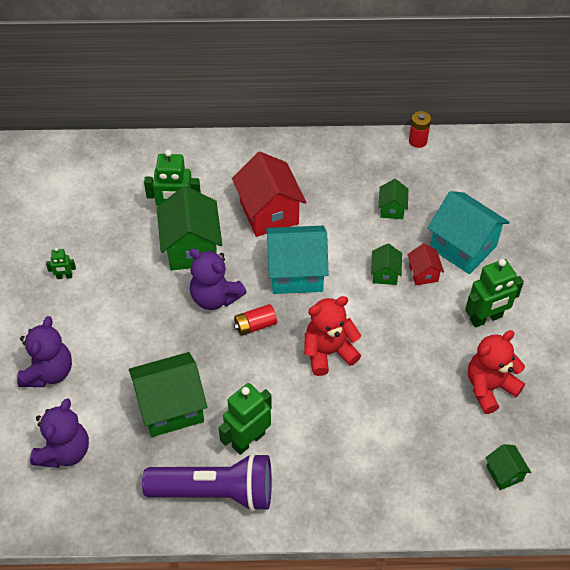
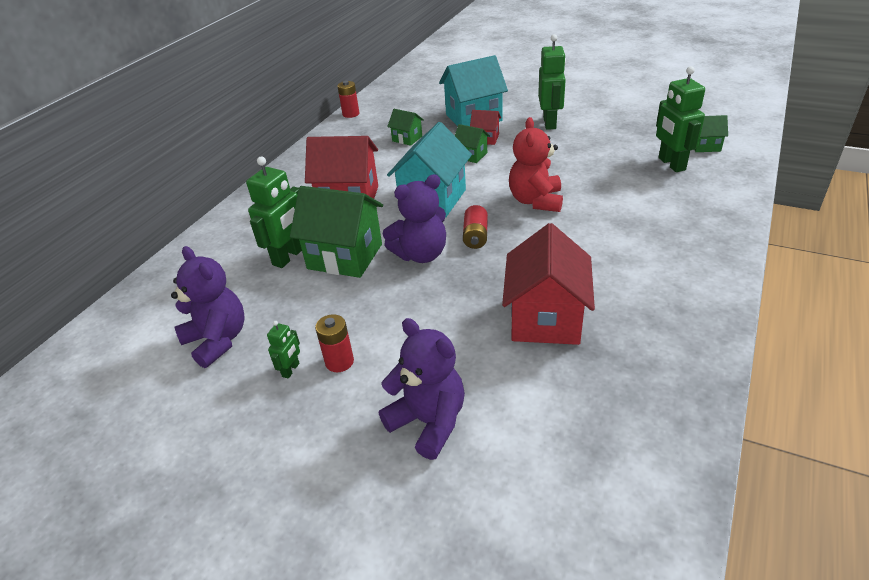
camera: 60 degrees left, 15 degrees down
(64, 451) = (565, 435): purple teddy bear -> purple teddy bear (218, 340)
(81, 300) = (339, 362): none -> red battery
(171, 407) = (545, 319): green house -> red house
(215, 491) = (674, 310): purple flashlight -> none
(248, 440) = (615, 272): green robot -> green robot (671, 164)
(489, 387) = (618, 135): red teddy bear -> none

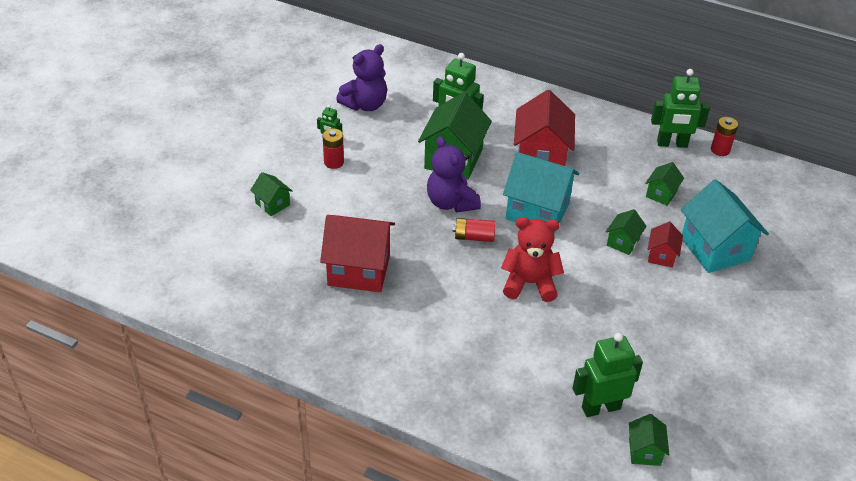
camera: 85 degrees right, 5 degrees up
(428, 422) = (272, 204): purple teddy bear -> green house
(550, 123) = (704, 315): green robot -> green robot (672, 144)

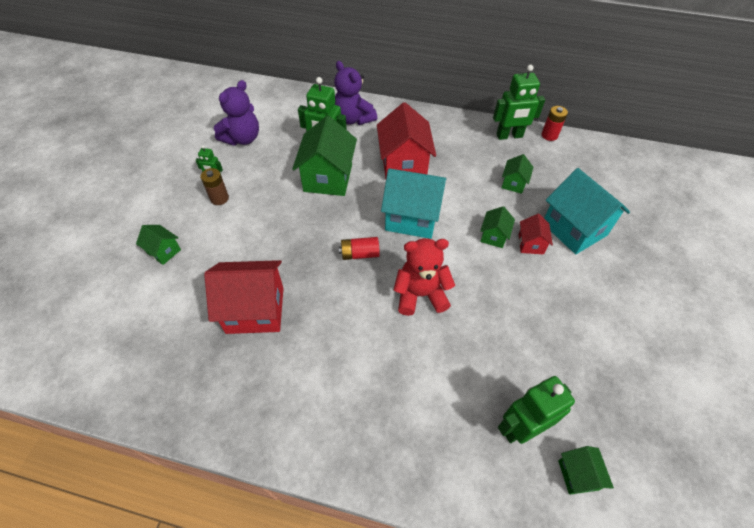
camera: 10 degrees left, 10 degrees up
(334, 162) = (219, 198): red battery -> brown battery
(451, 202) = (333, 222): purple teddy bear -> purple teddy bear (353, 119)

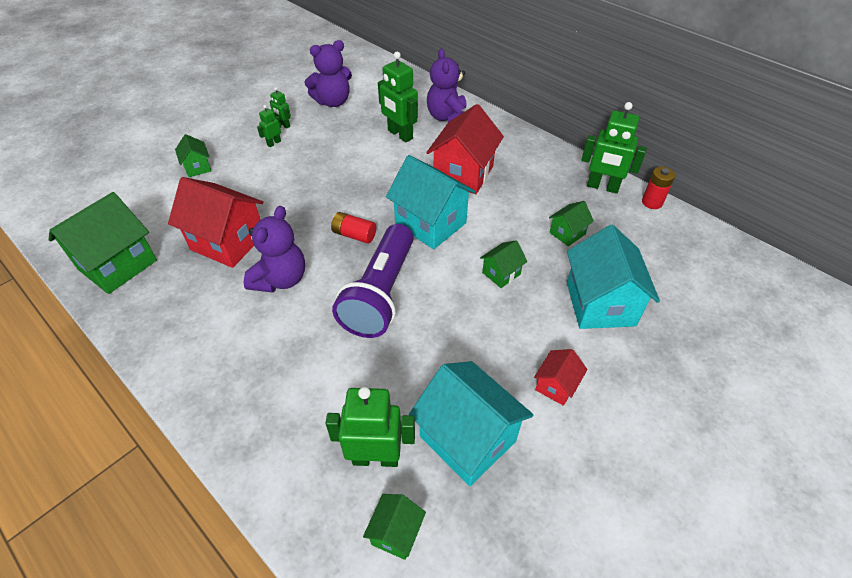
camera: 30 degrees right, 5 degrees down
(219, 198) = (274, 143): brown battery -> green robot
(328, 178) = (380, 160): green house -> green house (117, 265)
(330, 321) = (280, 279): none -> purple teddy bear
(420, 294) = (380, 293): red teddy bear -> purple flashlight
(530, 244) = (536, 297): red house -> red house (556, 386)
(568, 376) = (467, 438): none -> turquoise house

